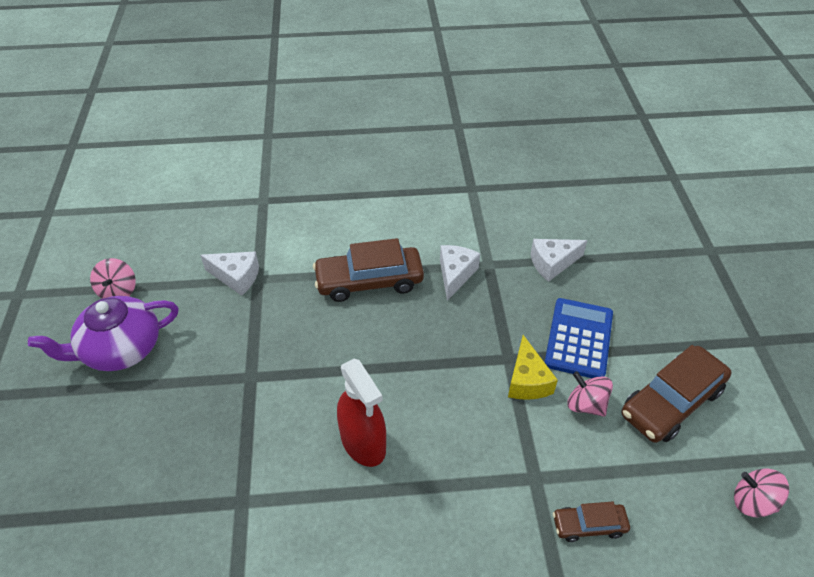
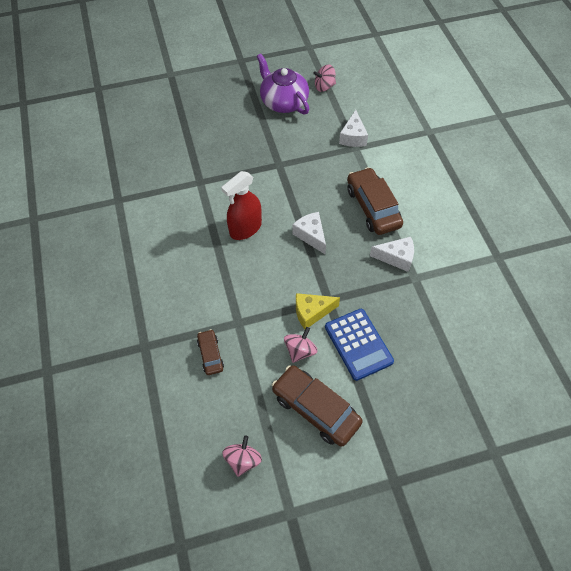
camera: 80 degrees right, 10 degrees up
(552, 263) = (431, 322): white cheese -> white cheese (311, 235)
(578, 338) = (358, 344): blue calculator -> blue calculator turned 60 degrees clockwise

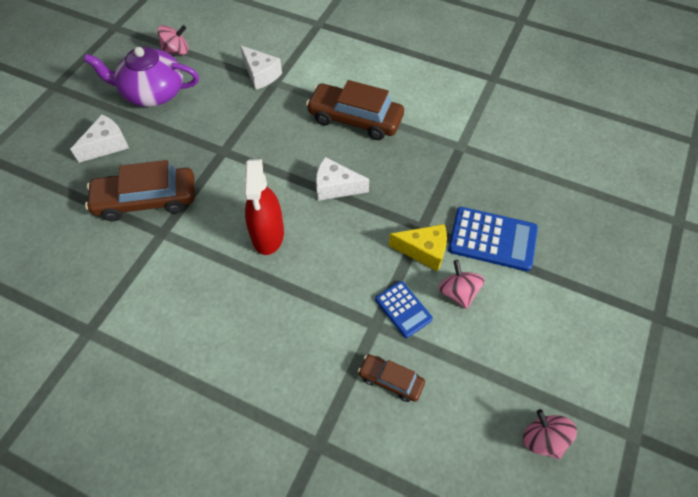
camera: 50 degrees left, 0 degrees up
(261, 329) = (403, 309): none -> blue calculator
(312, 312) = (423, 251): yellow cheese -> yellow cheese turned 105 degrees counterclockwise
(316, 409) = (534, 327): brown car -> brown car (146, 200)
(324, 86) = (176, 51): pink spinning top -> pink spinning top turned 135 degrees counterclockwise
(396, 258) = (427, 143): white cheese -> white cheese (107, 145)

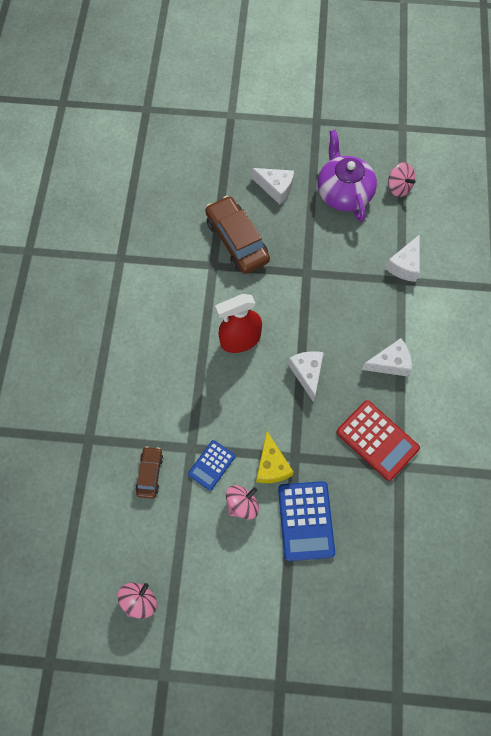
camera: 70 degrees right, 10 degrees up
(355, 119) = (389, 363): brown car -> white cheese
(429, 154) = (377, 440): none -> red calculator

